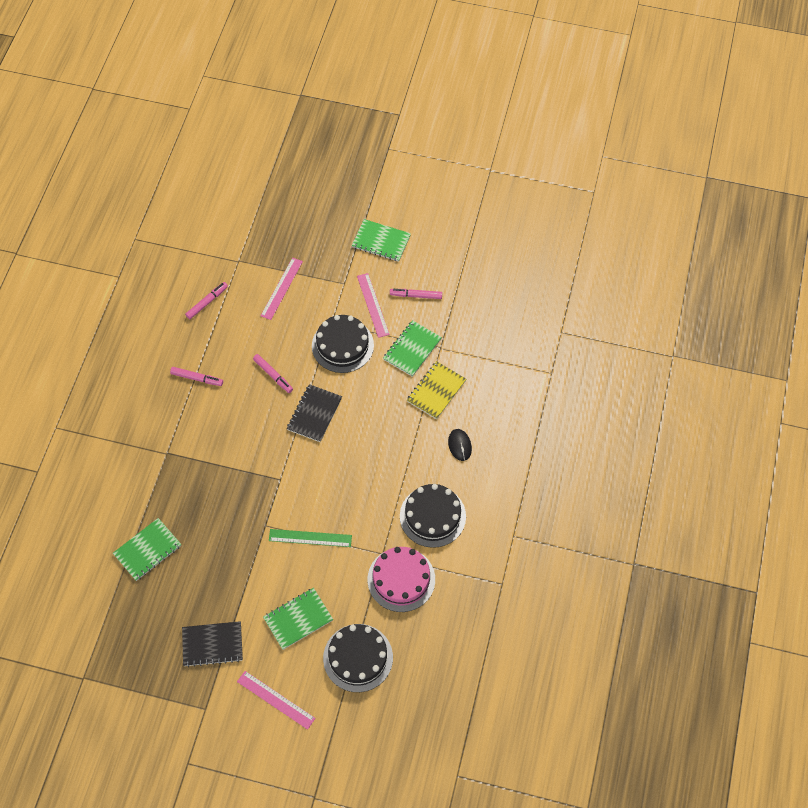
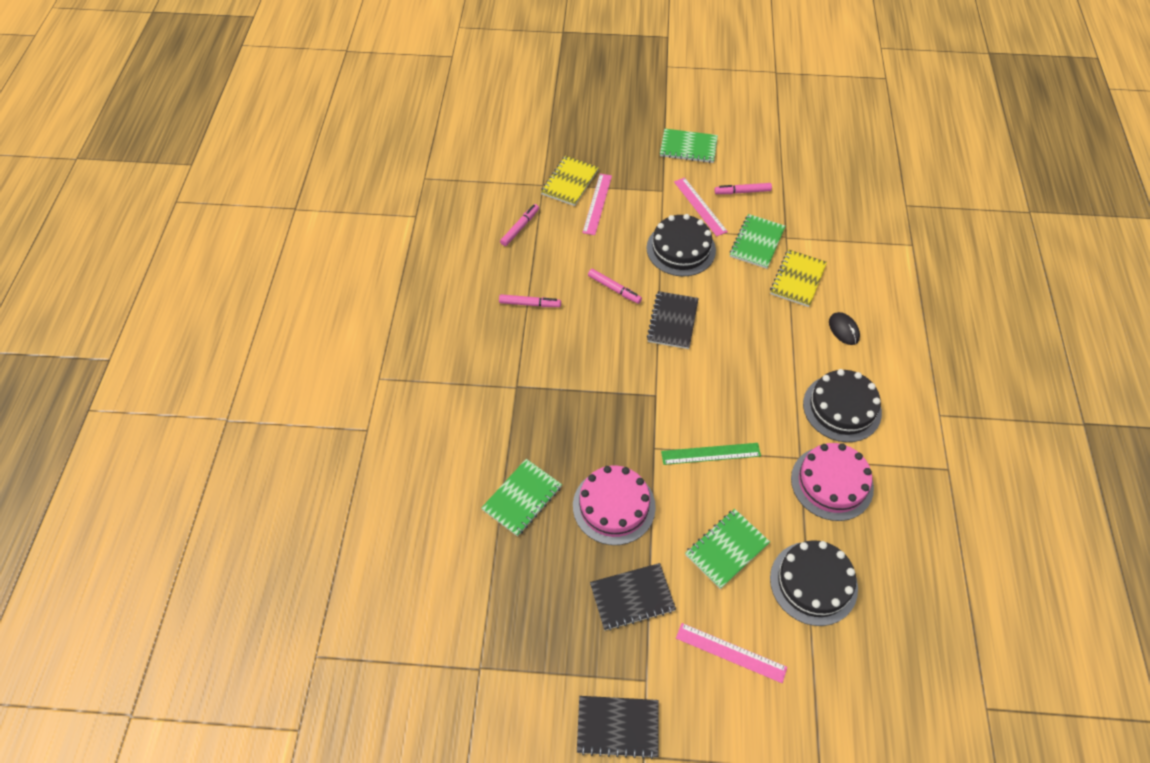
camera: 10 degrees left, 5 degrees down
(174, 739) = (617, 727): none -> black notebook
(219, 569) = (614, 506): none -> pink cake
(263, 262) = (570, 182): none -> yellow notebook

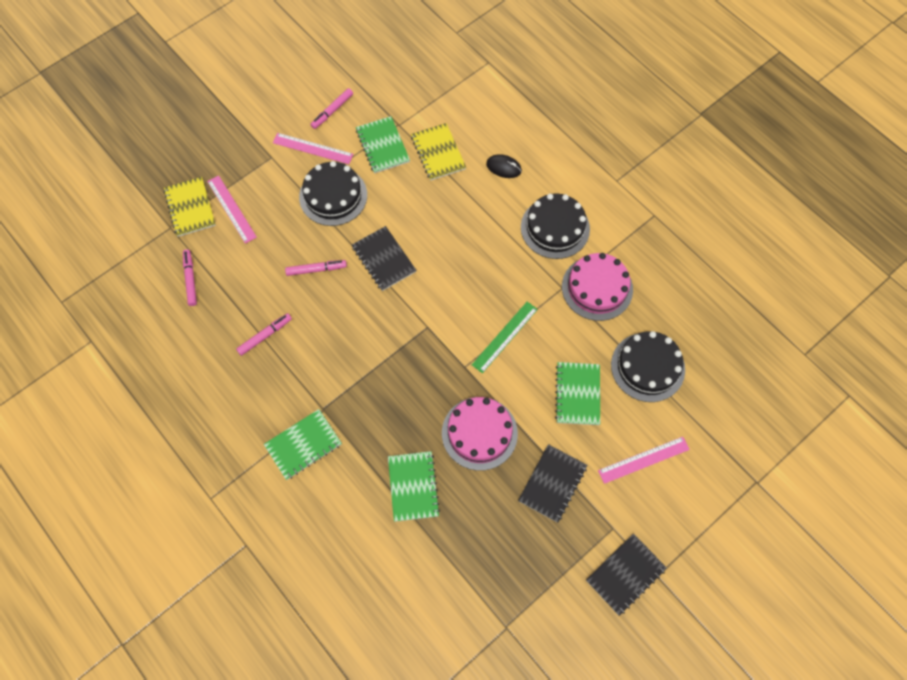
camera: 45 degrees left, 10 degrees up
(688, 147) = (254, 104): green notebook -> green notebook (303, 445)

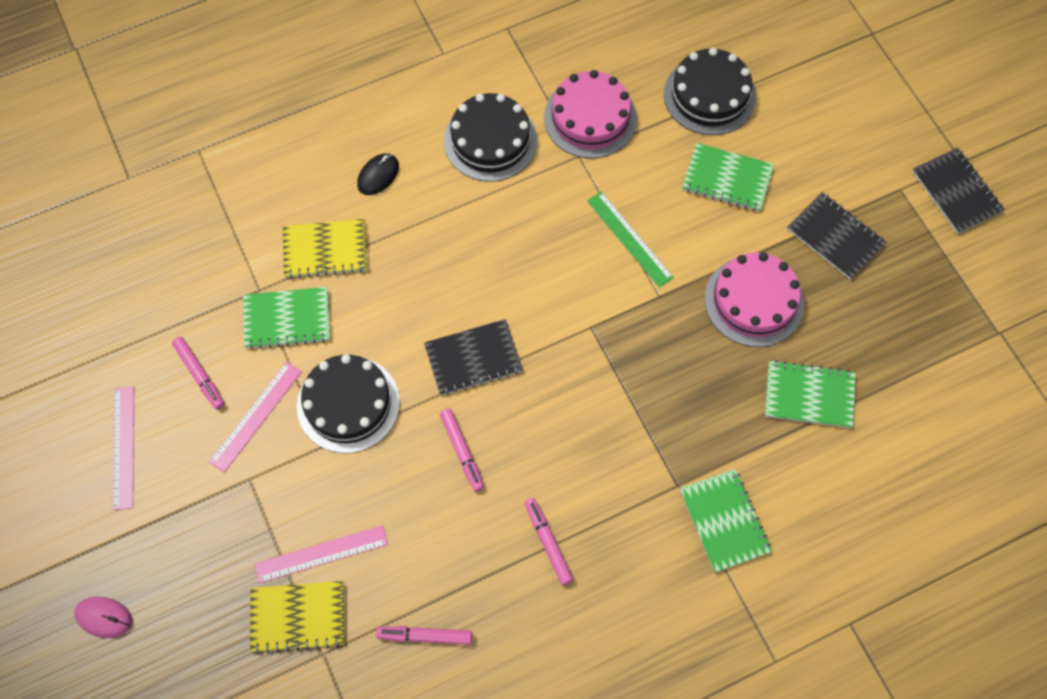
camera: 75 degrees left, 0 degrees up
(173, 111) = (104, 617): none -> pink mouse
(316, 269) = (462, 451): pink marker -> pink marker turned 150 degrees clockwise
(643, 460) = (824, 134): pink ruler -> pink ruler (123, 447)

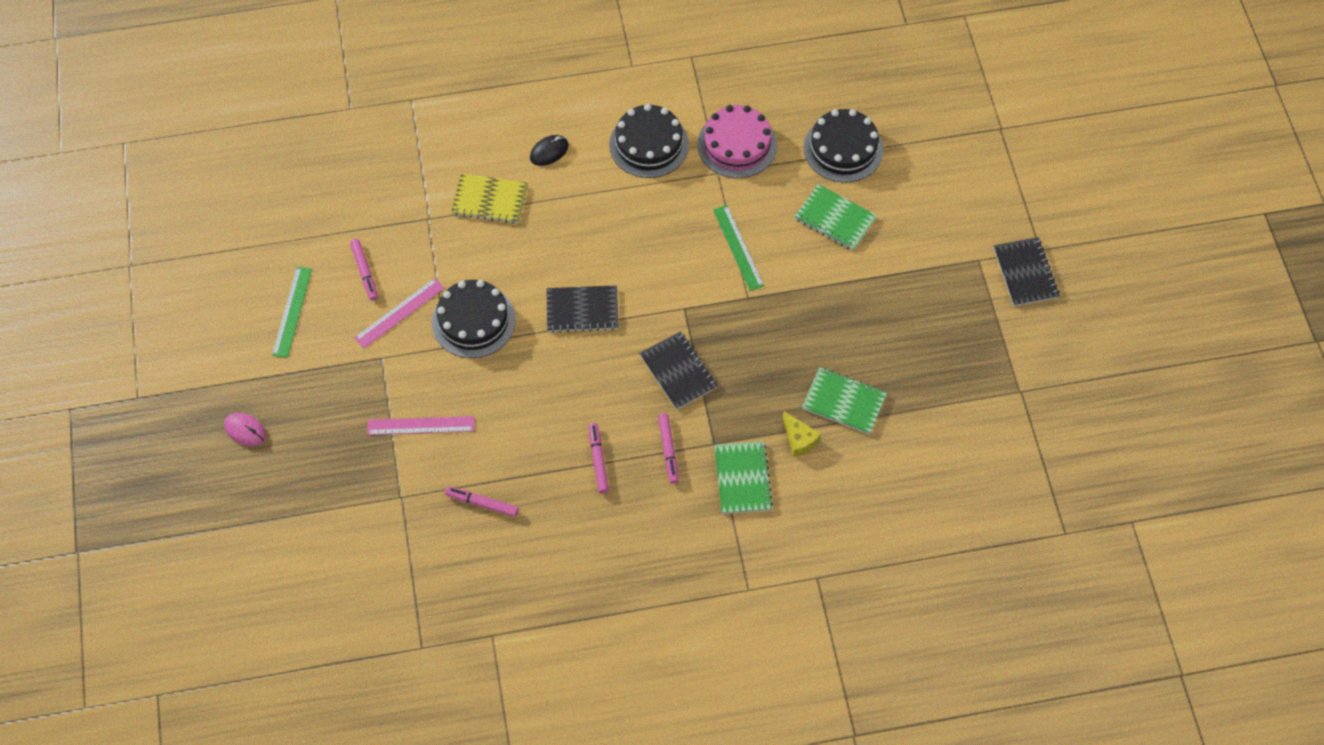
camera: 15 degrees right, 5 degrees down
(123, 447) = (292, 311): pink ruler -> green ruler
(287, 319) = (444, 246): green notebook -> none
(298, 617) = (390, 466): yellow notebook -> none
(462, 451) = (552, 377): pink marker -> pink marker (668, 450)
(754, 301) = (824, 319): pink cake -> none
(773, 454) = (799, 439): none -> yellow cheese
(835, 237) = (909, 285): black notebook -> black notebook (678, 372)

